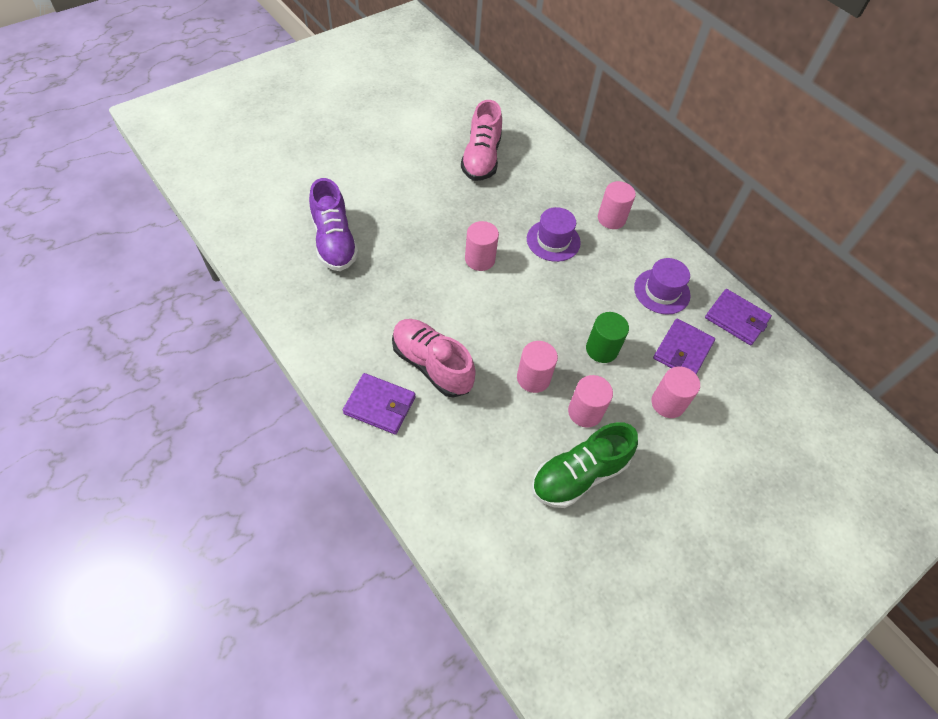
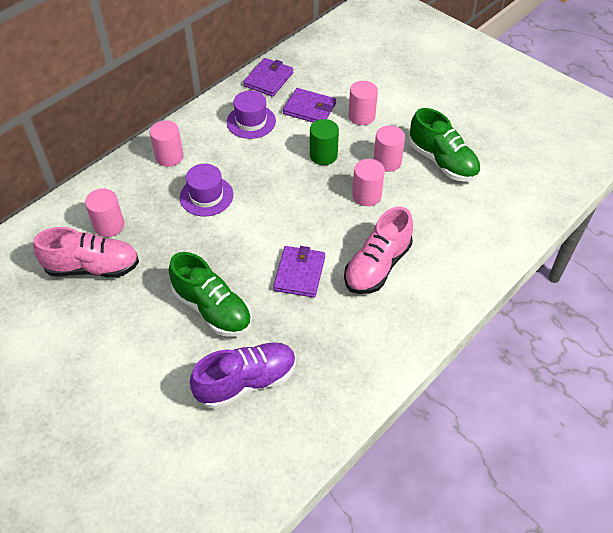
camera: 95 degrees left, 5 degrees down
(380, 405) = (432, 296): purple wallet -> purple wallet (299, 273)
(416, 229) = (212, 309): none -> green shoe
(480, 259) = (243, 249): pink cylinder -> pink cylinder (109, 225)

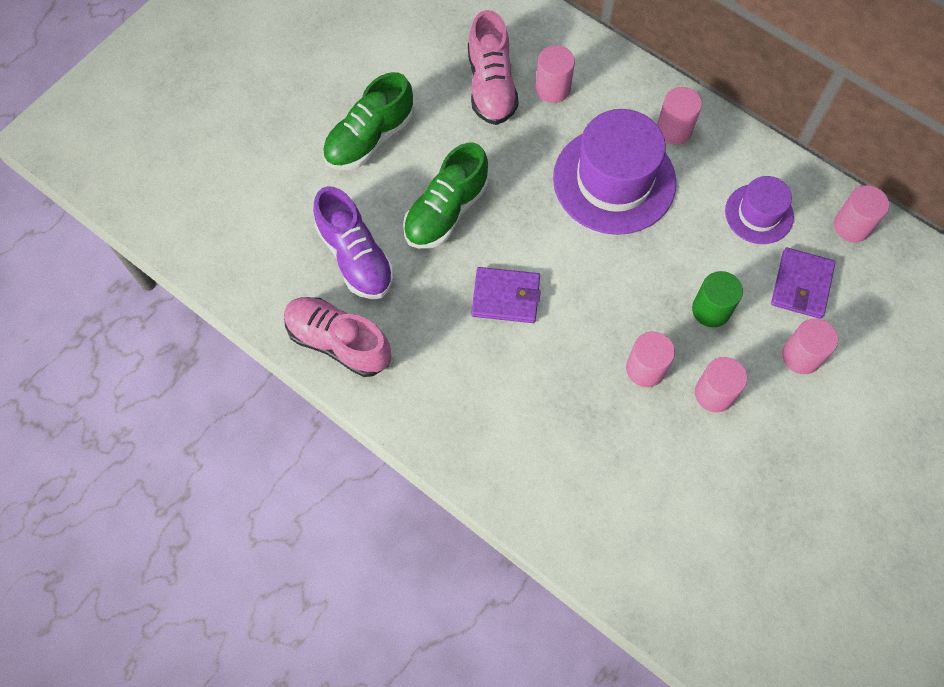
camera: 85 degrees right, 15 degrees up
(206, 196) = (614, 180): purple hat -> purple hat, size x1.82
(268, 79) = (852, 226): purple wallet -> pink cylinder
(377, 266) = (527, 385): pink shoe -> pink shoe (338, 342)
(442, 162) = (728, 470): green shoe -> green shoe (369, 138)

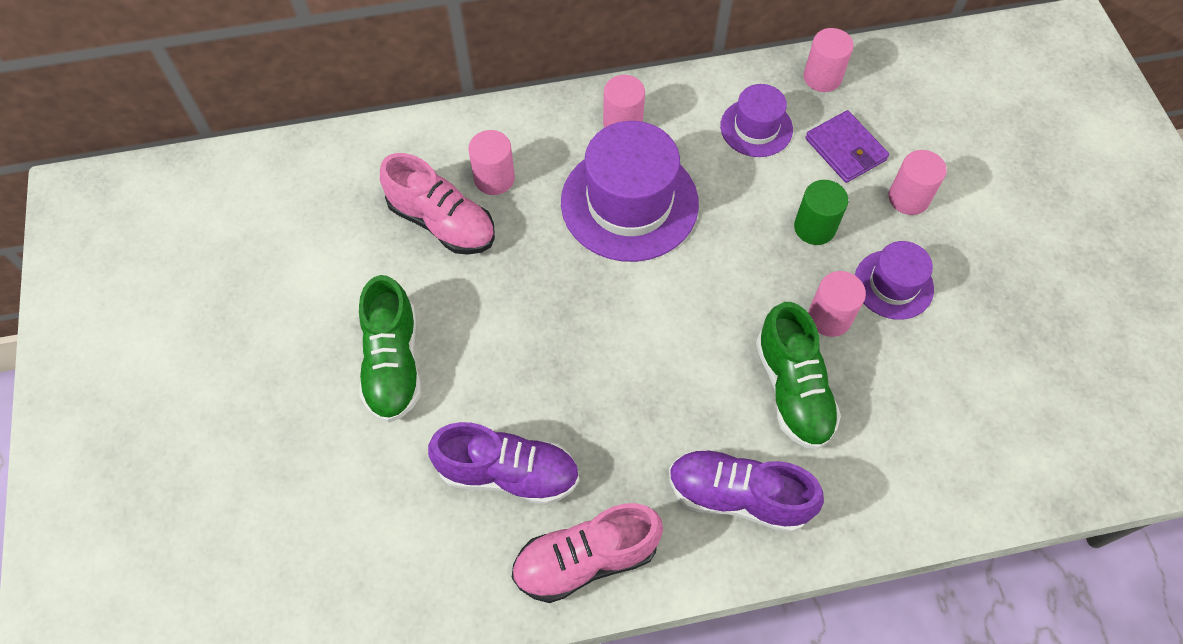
camera: 50 degrees left, 5 degrees down
(446, 211) = (534, 357): green shoe -> green shoe (793, 389)
(457, 401) = (738, 496): none -> purple shoe
(505, 297) = (666, 374): purple wallet -> none
(714, 393) = (893, 284): pink cylinder -> purple hat

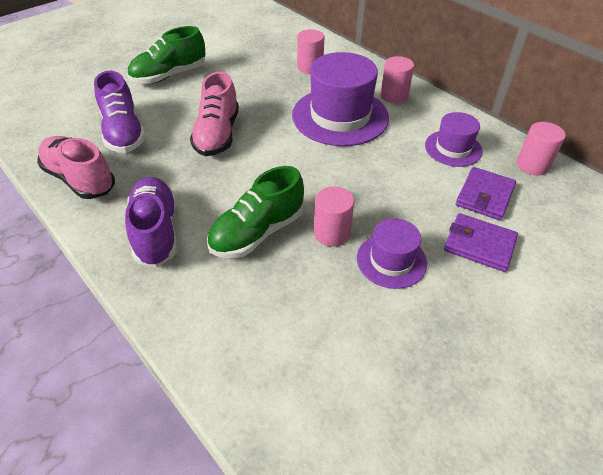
camera: 60 degrees right, 15 degrees down
(442, 222) = (266, 61): pink shoe -> pink shoe (217, 134)
(814, 227) = (401, 201): green cylinder -> none
(908, 198) = (479, 245): pink cylinder -> purple wallet

